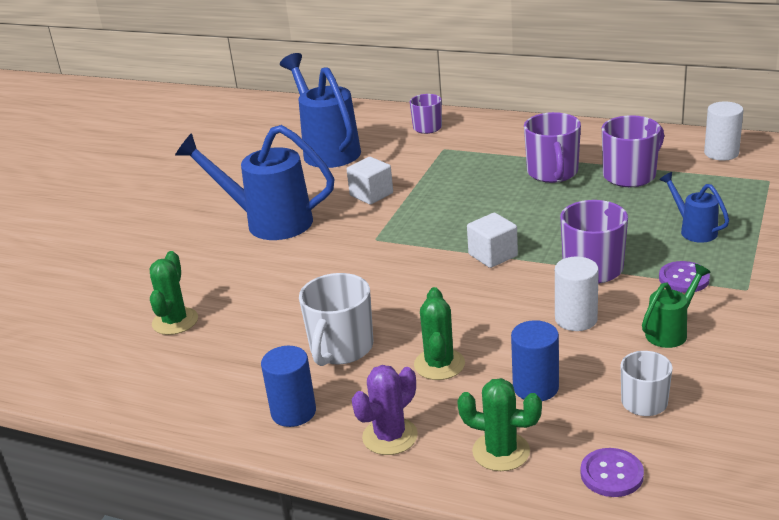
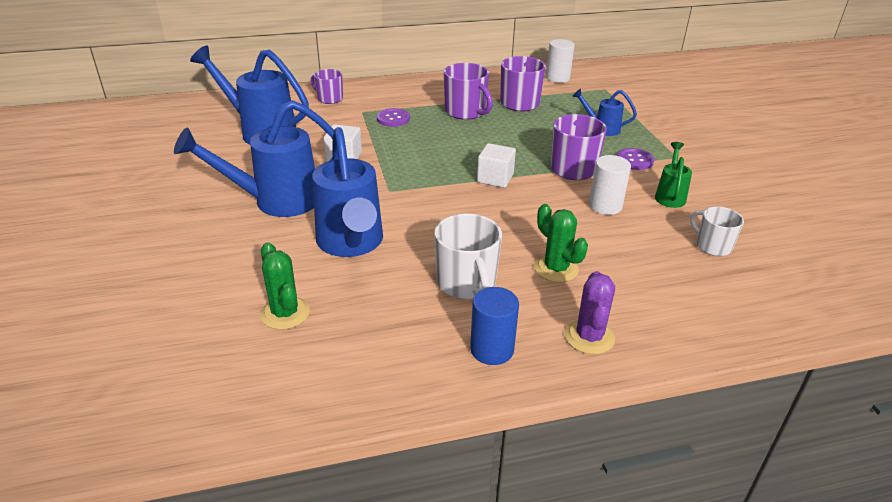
camera: 40 degrees left, 5 degrees up
(286, 280) = (351, 244): none -> blue watering can
(501, 451) = (675, 315): green cactus -> none
(535, 387) = (639, 261): blue cylinder -> none
(611, 474) = (756, 301): purple button -> purple button (393, 119)

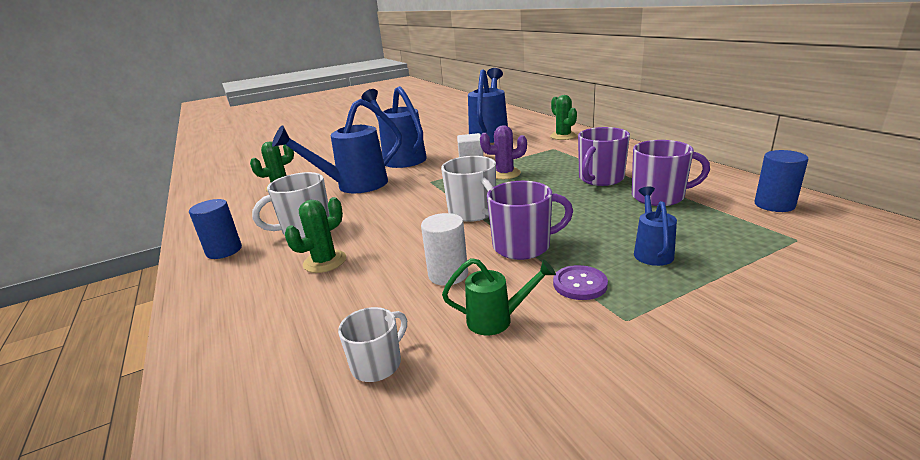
camera: 80 degrees right, 10 degrees down
(329, 99) = (563, 136): purple mug -> green cactus
(393, 119) = (551, 159): purple button -> none
(495, 178) = (473, 212): white cube -> white mug
(557, 78) = (774, 205): white cylinder -> blue cylinder
(589, 337) = (223, 289): purple cactus -> purple cactus (505, 174)

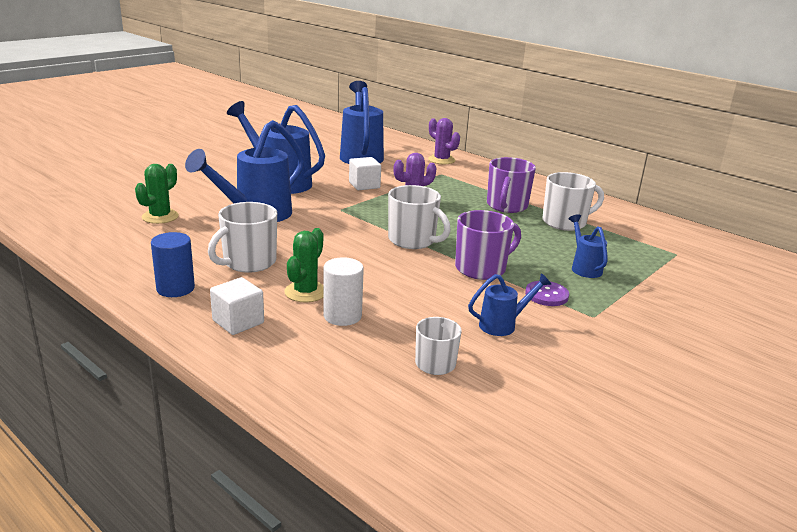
camera: 25 degrees left, 0 degrees up
(237, 288) = (238, 322): none -> white cube
(448, 274) = (435, 295): white cylinder -> white cylinder (342, 316)
(497, 320) = (503, 325): green watering can -> blue watering can
(563, 136) = (441, 160): green cactus -> purple cactus
(659, 197) = (565, 222): purple mug -> white mug
(774, 205) = (652, 228): blue cylinder -> none

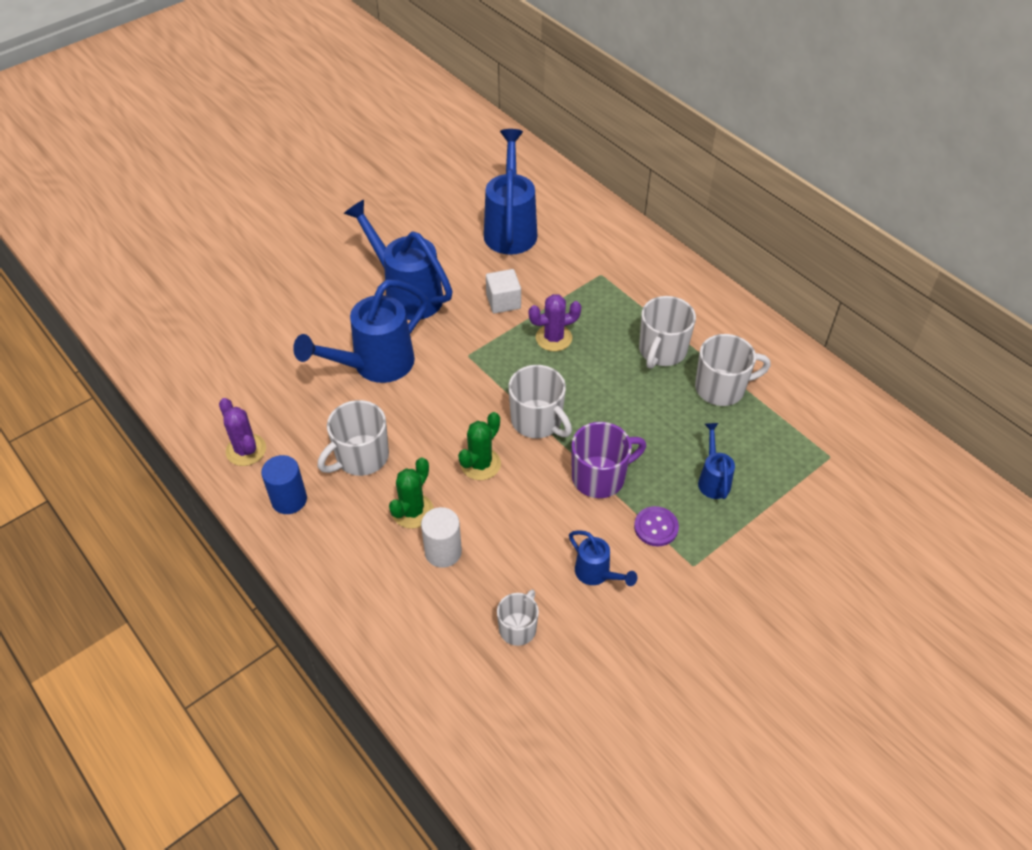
camera: 10 degrees right, 25 degrees up
(160, 217) = (275, 367): green cactus -> green cactus (480, 464)
(238, 322) = (345, 556): white cube -> none
(441, 160) = (609, 240): purple cactus -> purple cactus (246, 450)
(503, 325) = (597, 574): blue watering can -> blue watering can turned 60 degrees clockwise
(506, 206) = (662, 351): purple mug -> white mug

